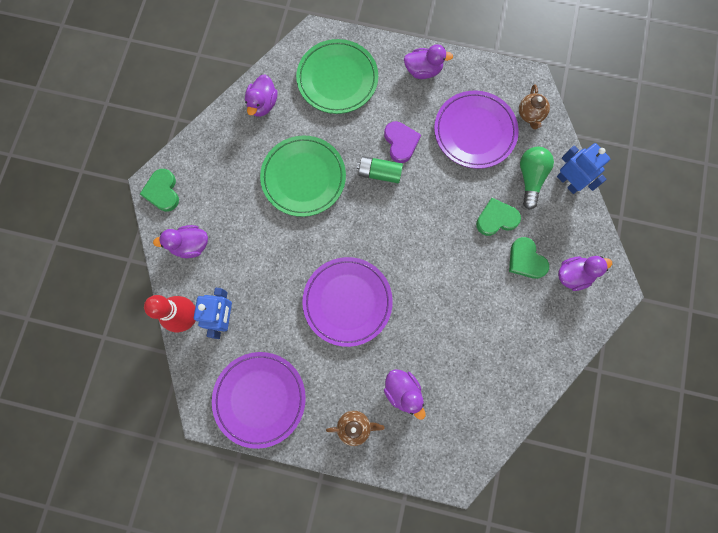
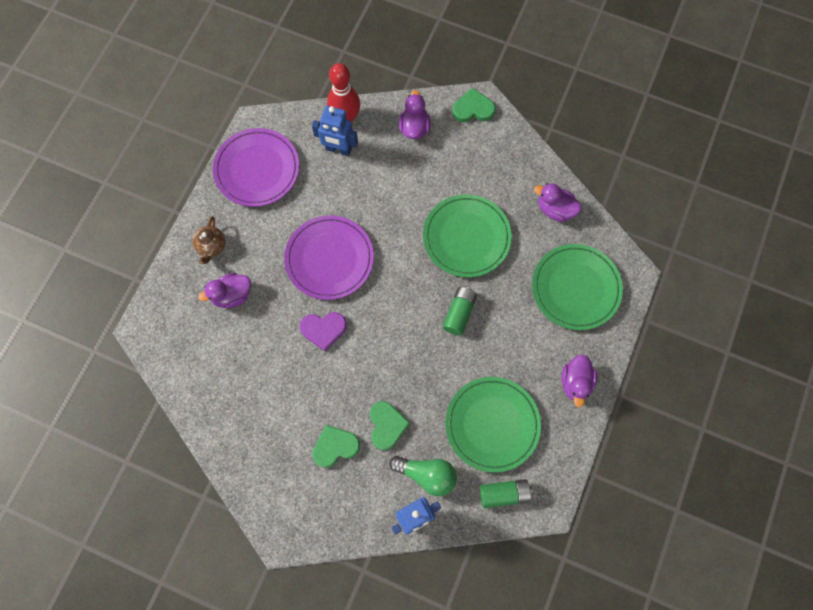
camera: 100 degrees right, 5 degrees down
(401, 142) = (491, 342): purple heart -> purple heart (323, 330)
(474, 132) = (492, 424): purple plate -> green plate
(530, 115) = (504, 494): brown teapot -> green battery
(573, 275) = (308, 495): purple duck -> none

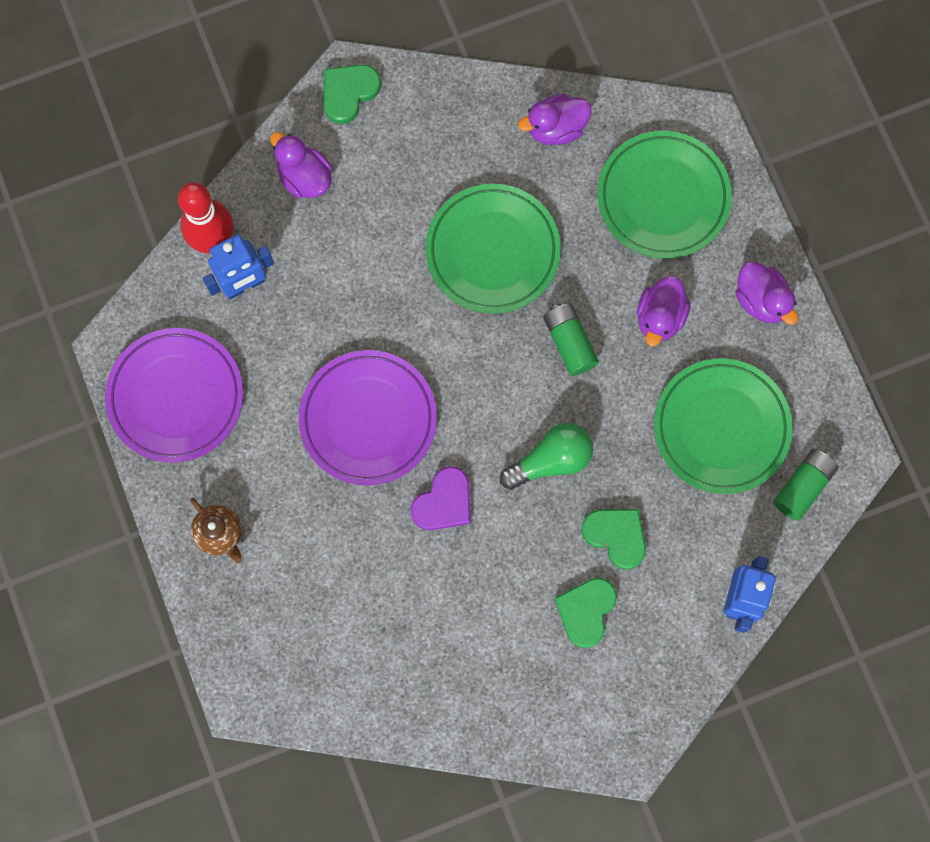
camera: 45 degrees left, 5 degrees up
(232, 295) = (303, 564): purple duck -> purple duck (660, 317)
(427, 475) = (708, 545): green light bulb -> green light bulb (551, 460)

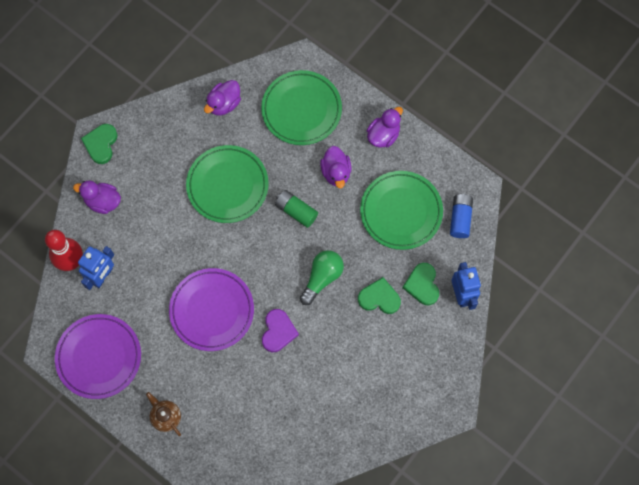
camera: 30 degrees left, 5 degrees down
(220, 534) = (166, 417): brown teapot -> brown teapot turned 150 degrees counterclockwise
(586, 611) = (386, 346): green heart -> green heart (422, 285)
(761, 300) = (383, 135): purple duck -> purple duck turned 75 degrees counterclockwise
(803, 486) = (460, 218): green battery -> blue battery

